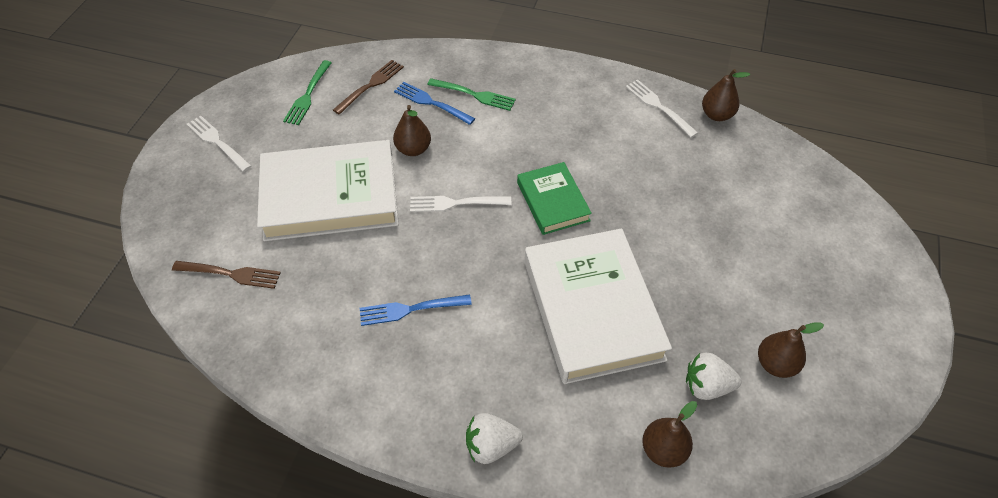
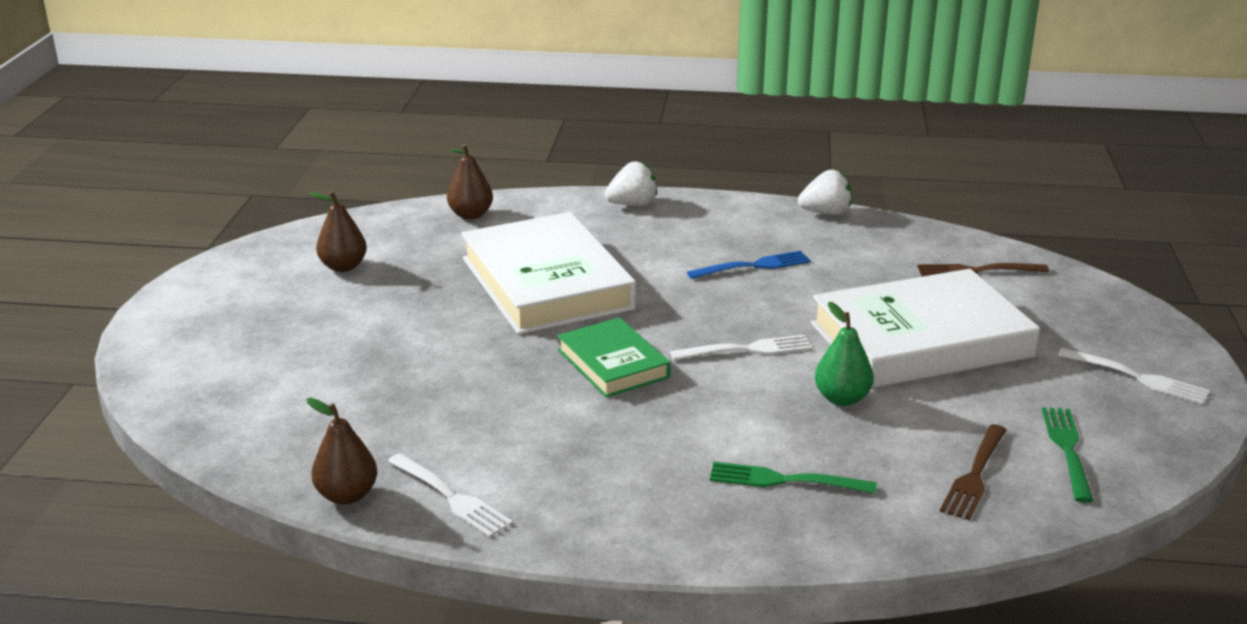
camera: 170 degrees right, 25 degrees down
(413, 149) = (842, 398): brown pear -> green pear
(432, 103) = (851, 460): blue fork -> none
(707, 386) = (422, 249): white strawberry -> white strawberry (826, 213)

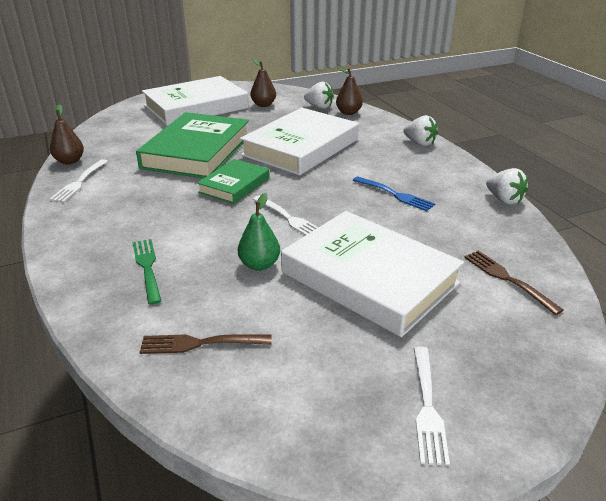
camera: 60 degrees right, 5 degrees up
(262, 325) = (196, 107): none -> white book
(417, 228) = (319, 107): none -> white strawberry
(459, 367) = (197, 152): none -> green book
(1068, 450) = (269, 385): green fork -> none

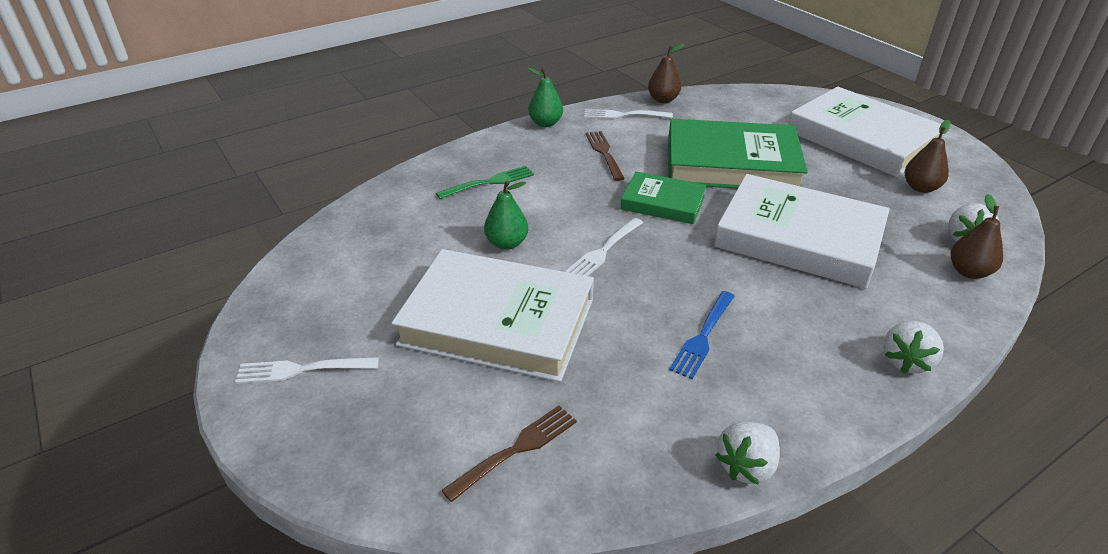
camera: 80 degrees right, 5 degrees up
(55, 224) = (545, 123): none -> green pear
(201, 343) = (388, 230): brown fork -> brown fork (604, 154)
(369, 278) = (497, 322): white book -> white book turned 75 degrees clockwise

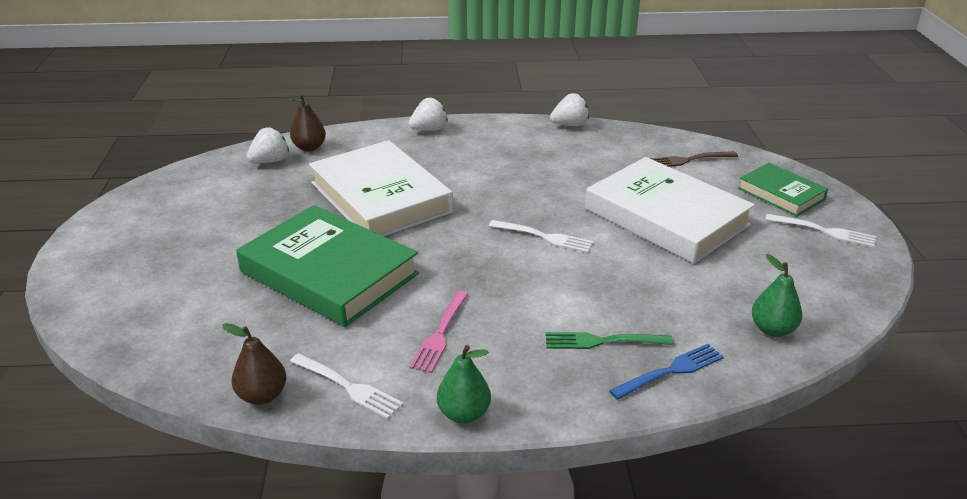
camera: 150 degrees left, 5 degrees down
(507, 243) = (624, 269): green pear -> green pear (772, 329)
(604, 154) = (440, 333): brown fork -> pink fork
(604, 250) = (543, 237): white fork -> white fork turned 45 degrees clockwise
(663, 202) = (447, 258): green book -> green book (781, 194)
(703, 336) = (530, 170): blue fork -> blue fork (670, 371)
(862, 139) = (162, 253): white book -> none
(920, 188) = (218, 198): brown pear -> none

